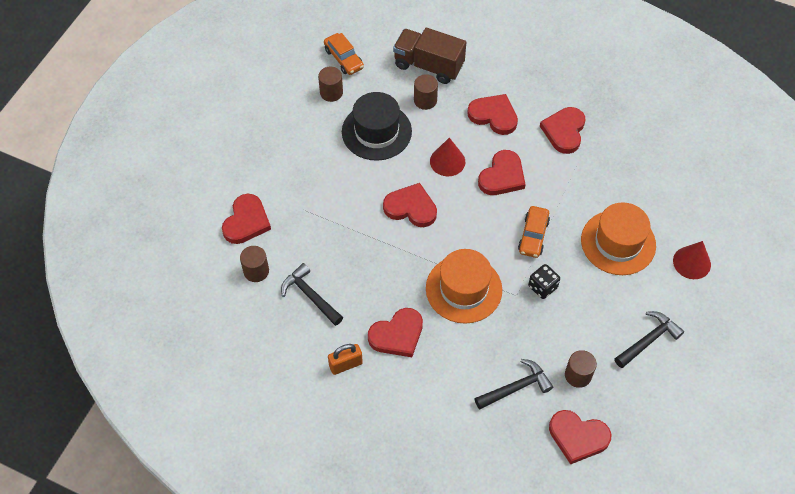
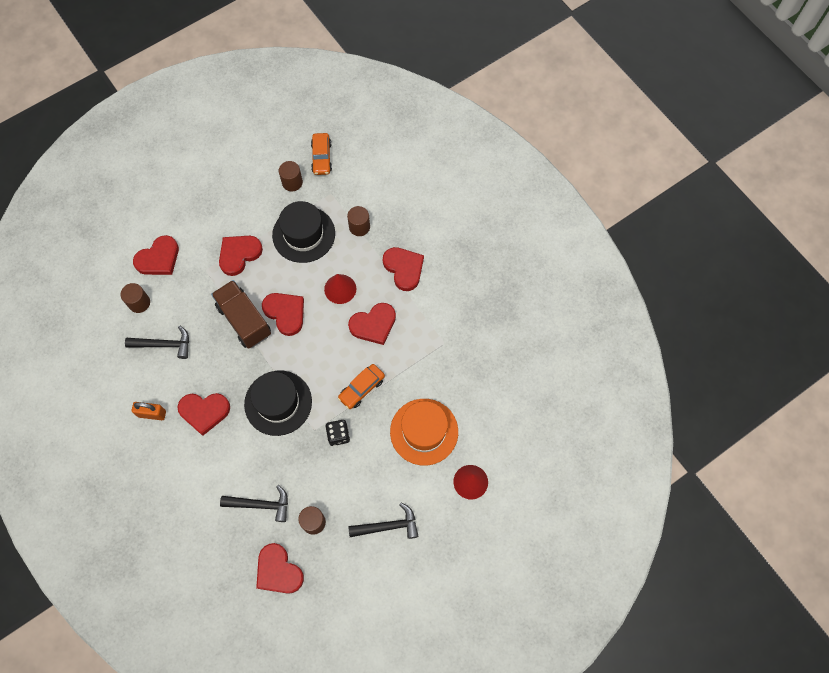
camera: 30 degrees right, 10 degrees up
(310, 296) = (164, 345): black hammer -> black hammer turned 105 degrees clockwise
(428, 65) = (383, 197): brown truck -> brown truck (244, 320)
(463, 289) = (278, 403): orange hat -> black hat
(564, 131) = (450, 312): red heart -> red heart (239, 254)

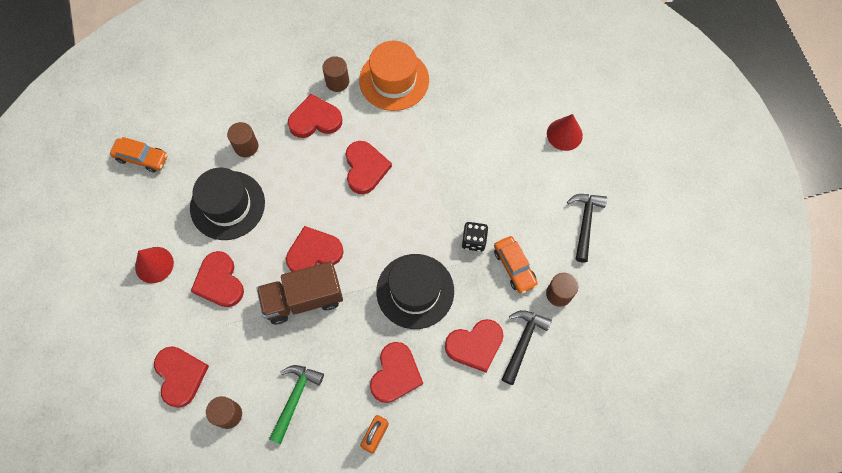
camera: 70 degrees left, 0 degrees up
(164, 345) = (295, 398): black hammer -> green hammer
(278, 571) = (599, 345): red heart -> red heart (475, 345)
(292, 182) = (157, 198): brown cylinder -> brown cylinder (337, 82)
(340, 289) = (310, 188): red cone -> red cone (154, 264)
(361, 388) = (431, 202): orange car -> orange car (514, 267)
(424, 431) = (499, 158): orange hat -> orange hat (394, 80)

